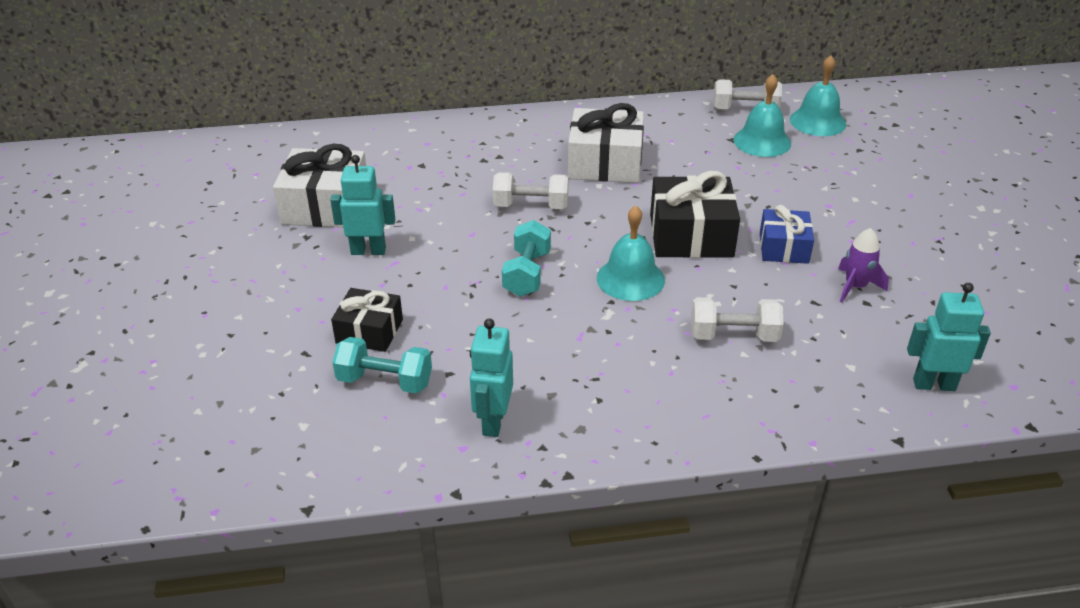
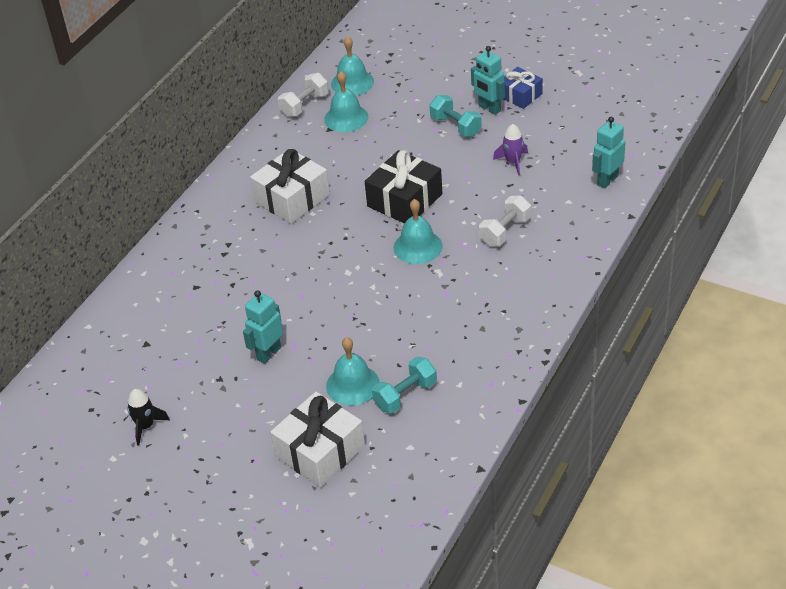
camera: 50 degrees left, 5 degrees up
(208, 222) = (146, 426): none -> black rocket
(326, 206) = (193, 355): white gift -> white gift (320, 451)
(369, 331) = (352, 384): black gift -> turquoise bell
(493, 421) = (481, 362): turquoise robot -> turquoise robot (489, 108)
(527, 273) = (368, 289): turquoise dumbbell -> turquoise dumbbell (456, 126)
(531, 206) = (301, 255): white dumbbell -> none
(783, 247) = (454, 169): blue gift -> blue gift (520, 95)

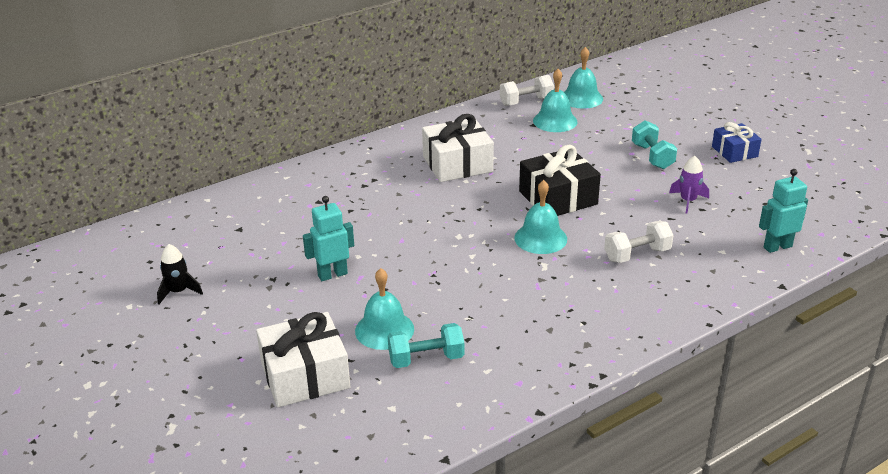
camera: 25 degrees right, 10 degrees down
(489, 108) = (695, 153): turquoise robot -> none

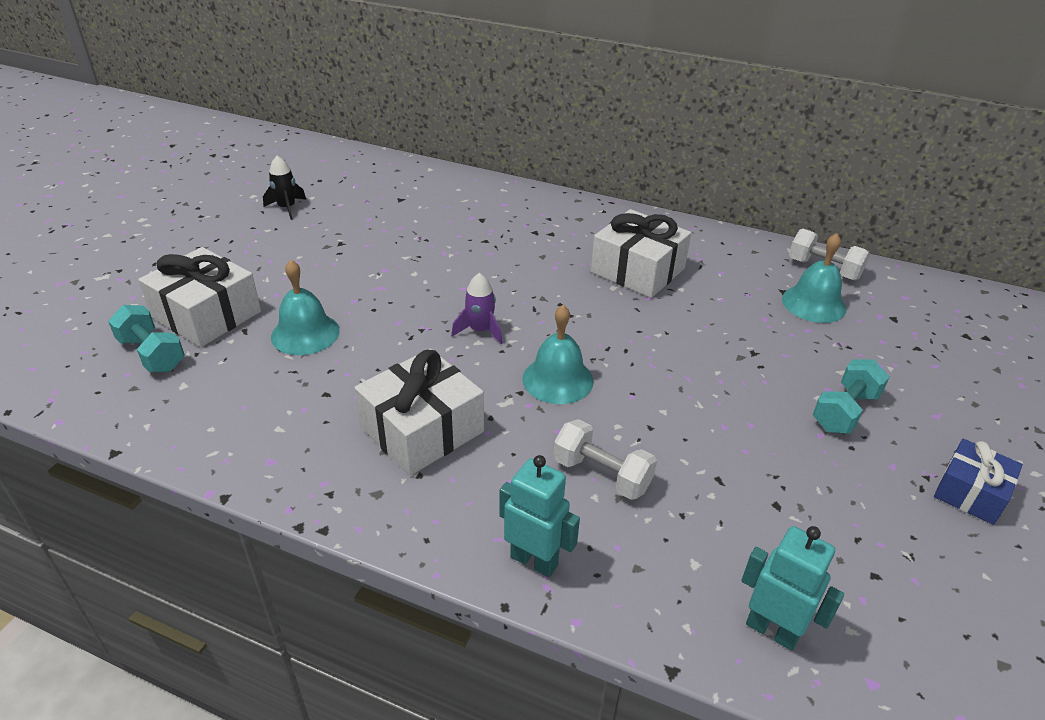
camera: 55 degrees right, 5 degrees up
(332, 274) = (371, 270): turquoise robot -> turquoise robot (534, 561)
(426, 359) = (273, 378): turquoise dumbbell -> turquoise dumbbell (152, 354)
(542, 307) = (422, 429): none -> white gift
(558, 198) = (654, 363): black gift -> none
(581, 98) = (894, 305): turquoise bell -> none
(688, 201) = (779, 483): purple rocket -> purple rocket (480, 330)

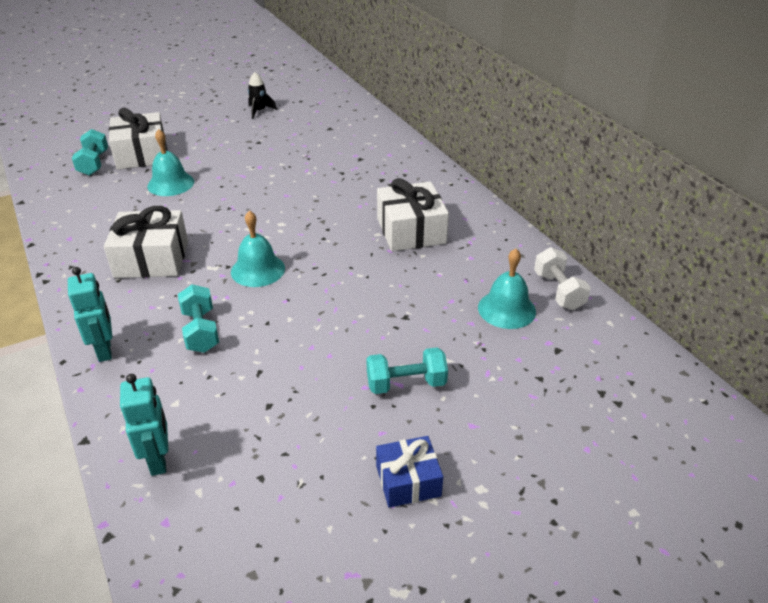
camera: 40 degrees right, 0 degrees up
(480, 330) = (258, 223): purple rocket -> none
(601, 475) = (201, 331): white dumbbell -> turquoise dumbbell

